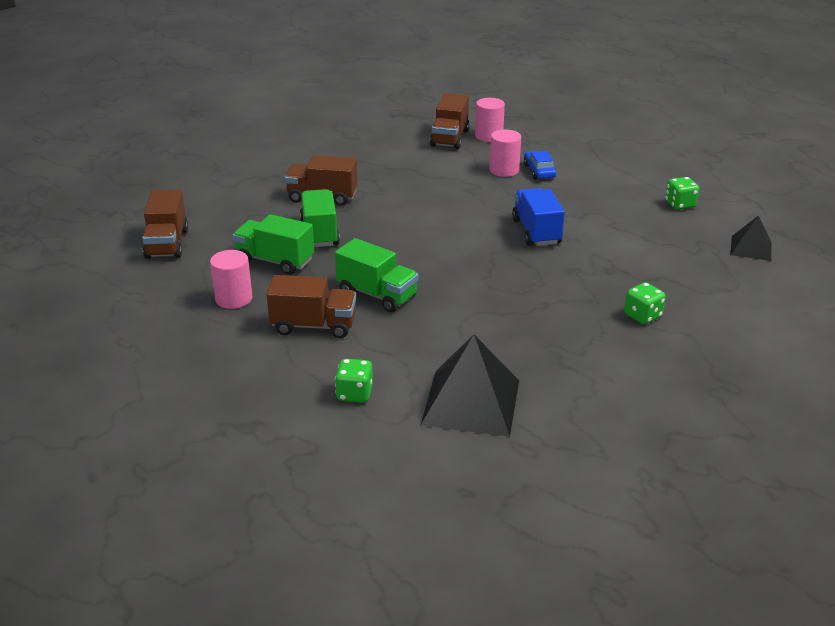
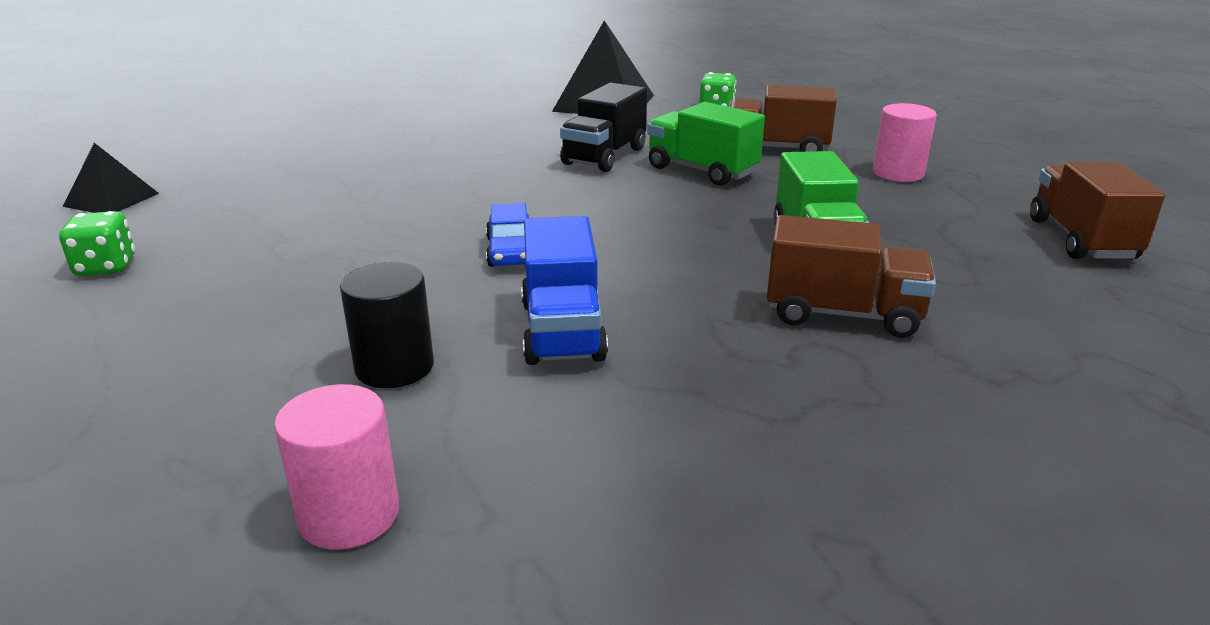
camera: 175 degrees left, 5 degrees down
(275, 261) = (869, 210): green truck -> none
(450, 138) = (489, 511): brown truck -> none
(451, 308) = (604, 156): none -> black truck
(504, 170) = (394, 367): pink cylinder -> black cylinder
(536, 232) = (427, 233): blue truck -> blue truck (562, 331)
(539, 171) = (307, 360): blue car -> blue car (511, 251)
(642, 316) = (373, 144): green dice -> none

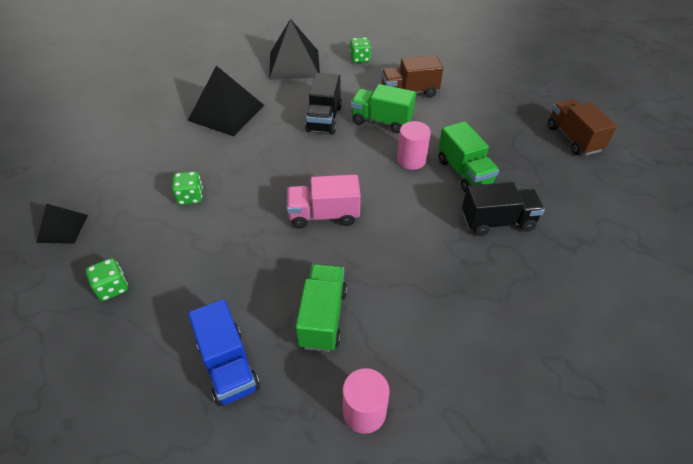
camera: 20 degrees left, 20 degrees up
(319, 199) = (190, 197): none -> green dice
(394, 367) = (322, 317): black cylinder -> green truck
(456, 132) = (226, 112): none -> black pyramid
(511, 251) = (324, 215): blue car -> pink truck
(562, 331) = (384, 269): blue truck -> blue truck (228, 365)
(842, 314) = (497, 221): brown truck -> black truck
(898, 173) = (476, 102): pink cylinder -> pink cylinder (411, 160)

